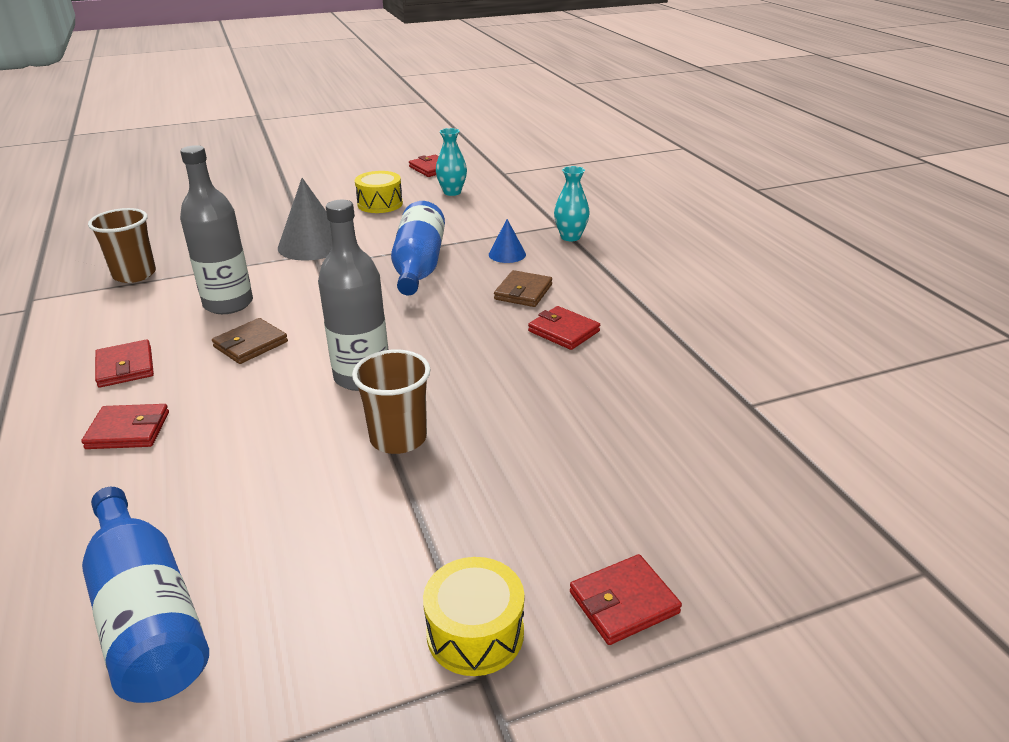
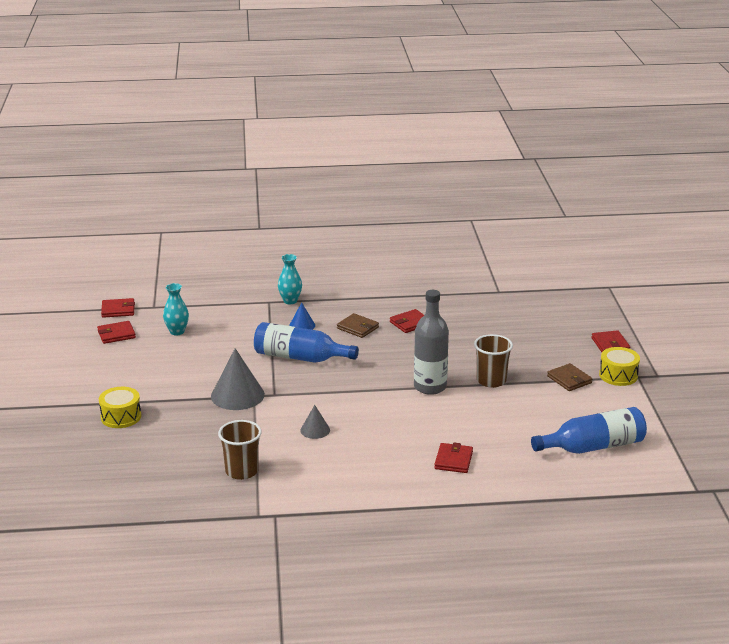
camera: 75 degrees left, 5 degrees down
(125, 367) = (382, 466): red wallet -> red wallet (118, 310)
(228, 304) = (315, 430): grey bottle -> grey cone
(250, 344) = (375, 422): brown wallet -> brown wallet (569, 379)
(380, 204) = (177, 363): yellow drum -> yellow drum (121, 417)

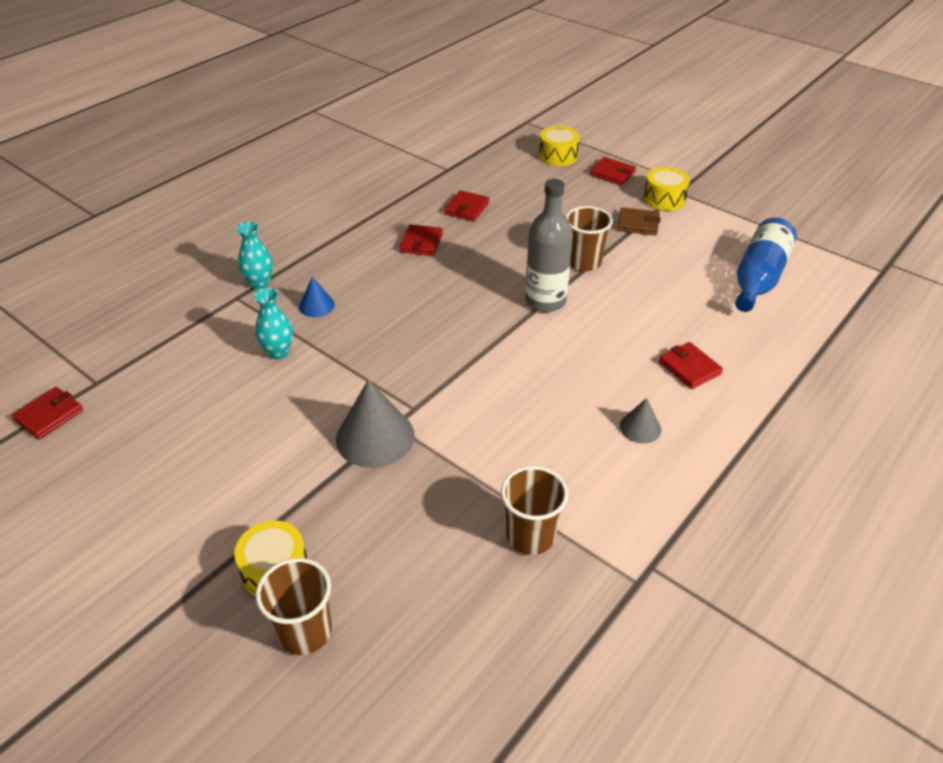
camera: 45 degrees left, 15 degrees up
(101, 442) = (305, 631): none -> brown cup
(116, 334) = (96, 452): red wallet -> red wallet (466, 208)
(177, 331) = (177, 399): turquoise vase -> turquoise vase (278, 352)
(300, 357) = (372, 345): blue bottle -> none
(315, 430) = (521, 424): grey cone -> grey cone (640, 427)
(358, 328) = (378, 276): brown wallet -> none
(591, 317) = (558, 156): none -> yellow drum

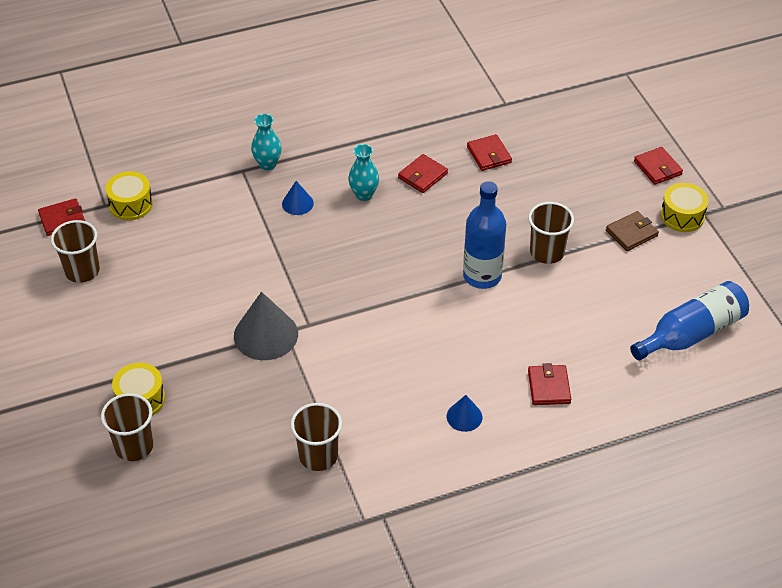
camera: 30 degrees right, 5 degrees up
(108, 459) = (82, 271): none -> brown cup
(278, 352) = (243, 234): turquoise vase -> turquoise vase (364, 194)
(466, 208) = (489, 155): red wallet -> red wallet turned 75 degrees counterclockwise
(545, 301) = (482, 276): grey bottle -> blue bottle
(558, 156) = (622, 127): yellow drum -> yellow drum (131, 204)
(638, 224) = (631, 233): brown wallet -> brown wallet turned 75 degrees counterclockwise
(640, 427) = (464, 416): grey cone -> blue cone

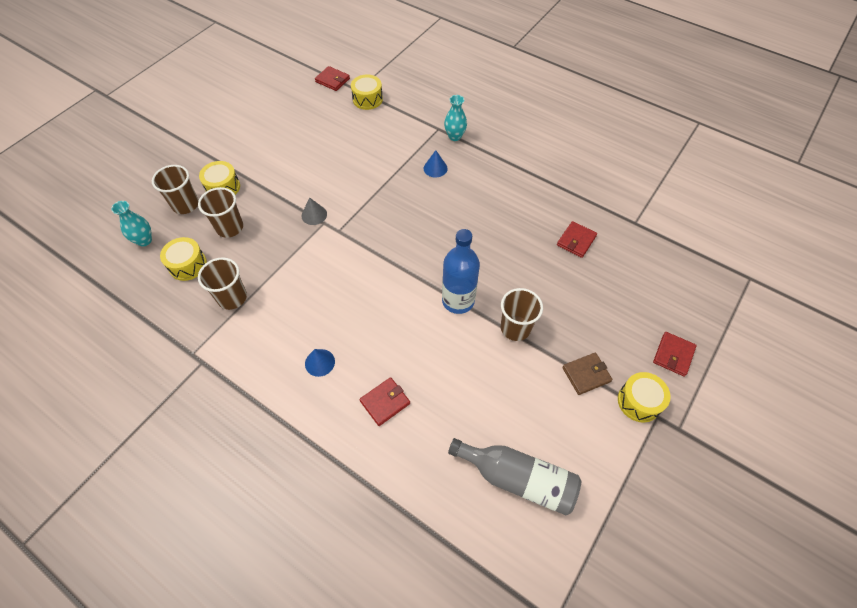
camera: 55 degrees right, 10 degrees up
(82, 271) = (301, 109): brown cup -> brown cup (230, 227)
(233, 479) = (188, 265): none -> yellow drum
(265, 334) = (314, 215): grey cone -> grey cone, size x0.53
(364, 194) = (473, 195): turquoise vase -> turquoise vase (144, 240)
(422, 176) = (520, 216): red wallet -> none
(631, 233) = (586, 374): brown wallet -> brown wallet turned 45 degrees counterclockwise
(691, 333) = (518, 478): blue bottle -> grey bottle

